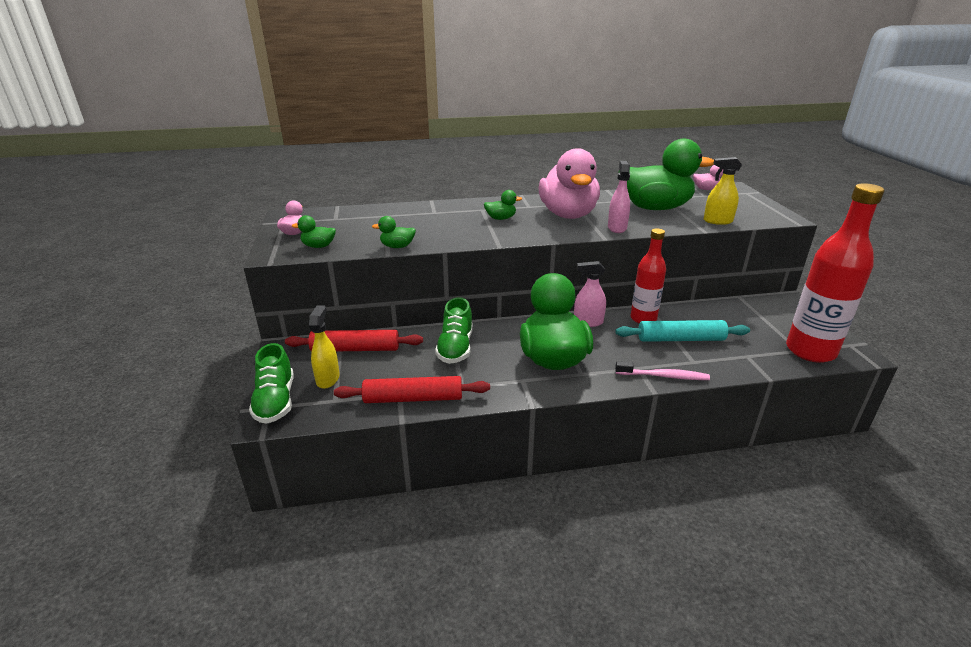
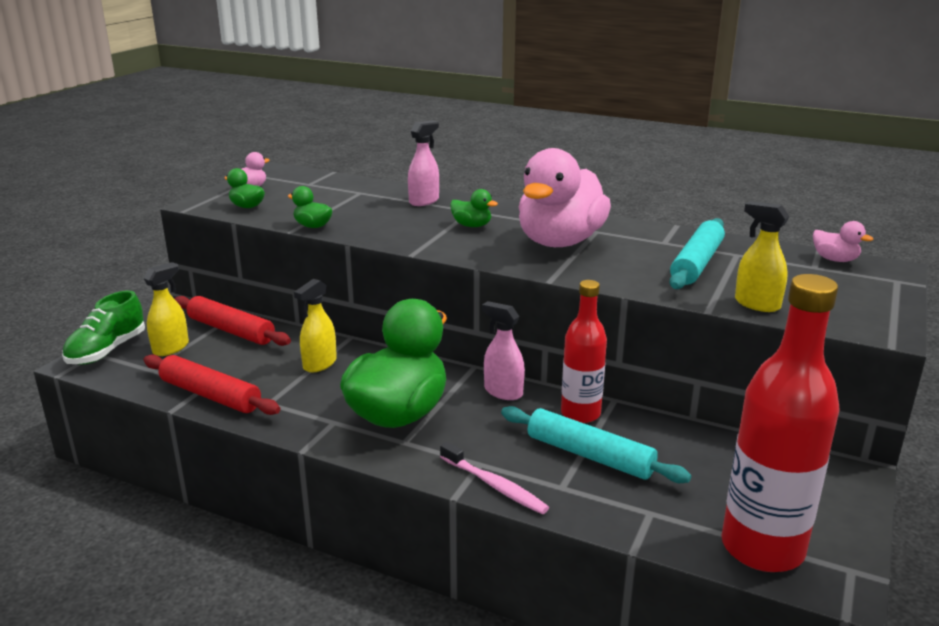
camera: 35 degrees right, 5 degrees down
(455, 348) = (319, 364): green shoe -> yellow spray bottle
(617, 228) = (591, 273): pink spray bottle -> pink spray bottle (424, 201)
(655, 208) = (697, 264): green duck -> turquoise rolling pin

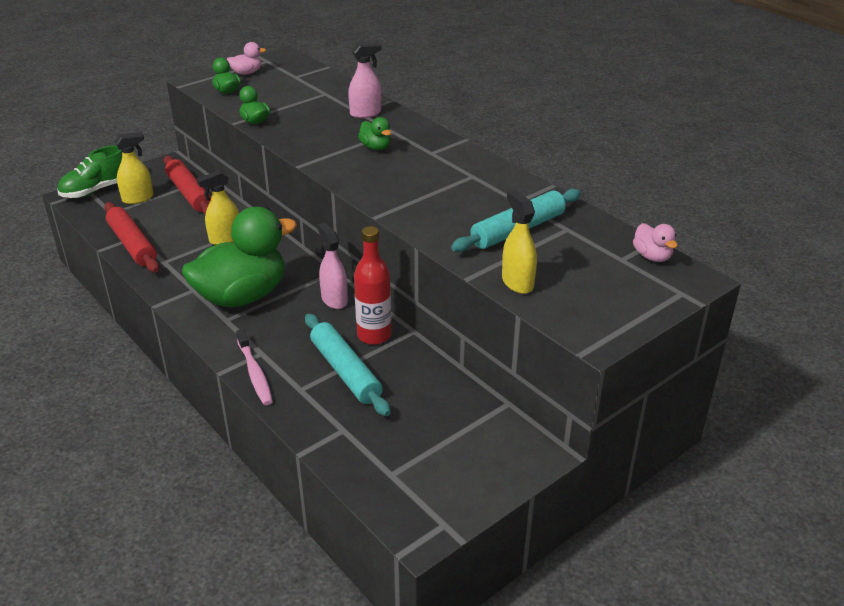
camera: 25 degrees right, 10 degrees up
(560, 242) = (428, 180): pink duck -> none
(762, 548) = (395, 484): red bottle -> none

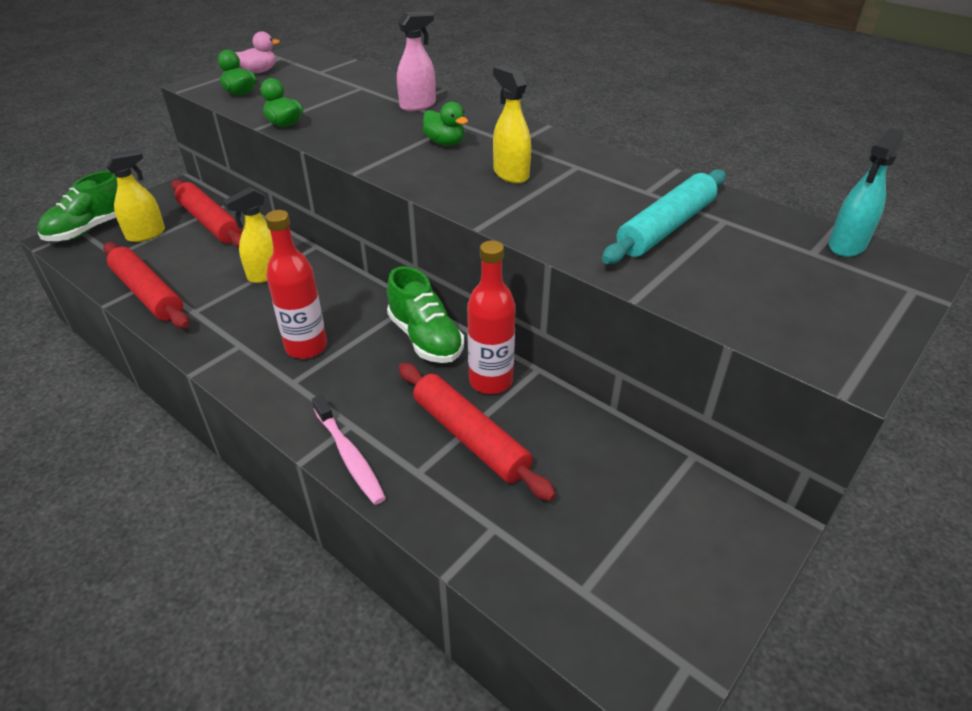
camera: 10 degrees left, 5 degrees up
(242, 296) = (306, 347): green duck -> red bottle
(334, 299) = (425, 338): pink spray bottle -> green shoe
(345, 371) = (470, 437): turquoise rolling pin -> red rolling pin
(517, 282) = (702, 298): yellow spray bottle -> yellow spray bottle (510, 174)
(652, 256) = (847, 245): pink duck -> turquoise spray bottle

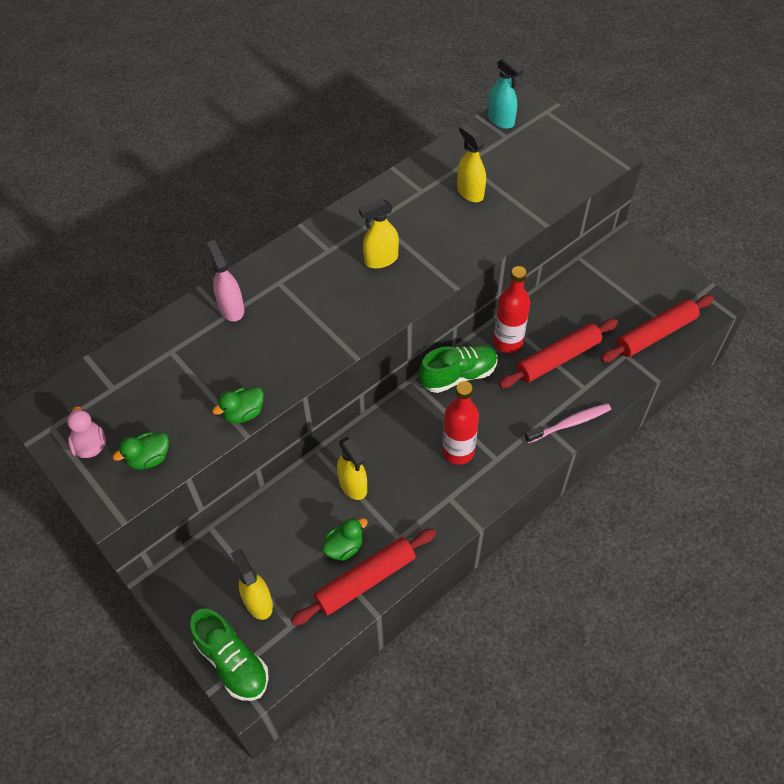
camera: 80 degrees left, 15 degrees up
(210, 222) = (249, 544): red rolling pin -> red rolling pin (655, 334)
(445, 142) = (316, 294): green duck -> green duck (344, 547)
(666, 227) = (470, 192): turquoise rolling pin -> yellow spray bottle

